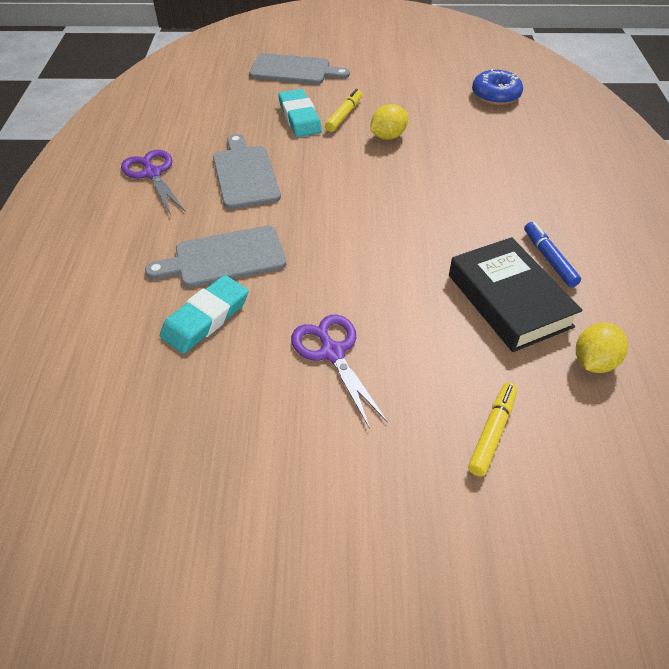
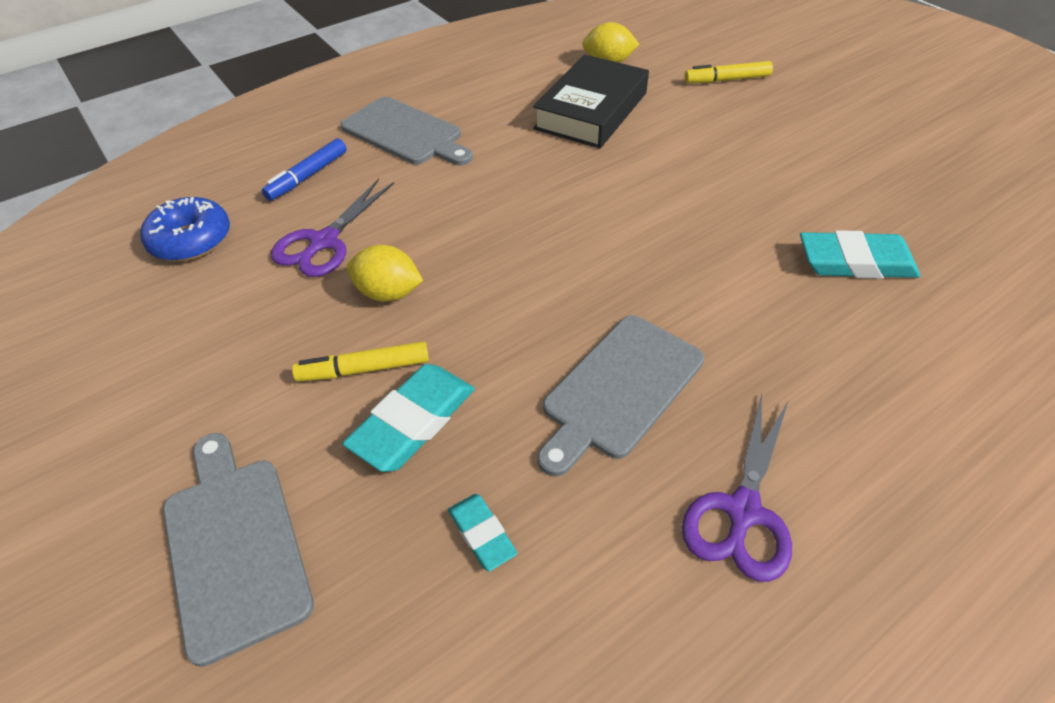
camera: 125 degrees left, 0 degrees up
(225, 258) = (774, 302): grey cutting board -> grey cutting board (405, 133)
(230, 114) = (482, 534): none -> turquoise eraser
(332, 352) = (771, 169): purple scissors -> purple scissors (324, 242)
(549, 259) = (512, 108): blue marker -> blue marker (307, 176)

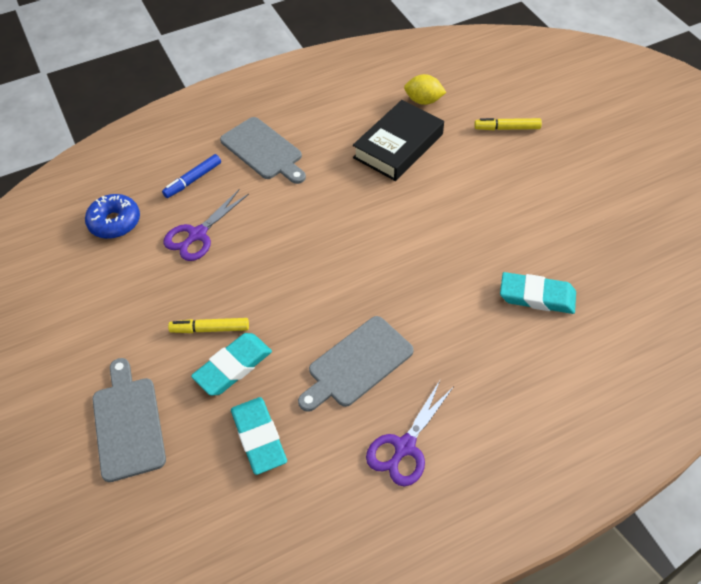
camera: 10 degrees right, 5 degrees up
(388, 293) = (232, 278): yellow lemon -> none
(482, 534) = (259, 437): turquoise eraser -> turquoise eraser, size x1.79

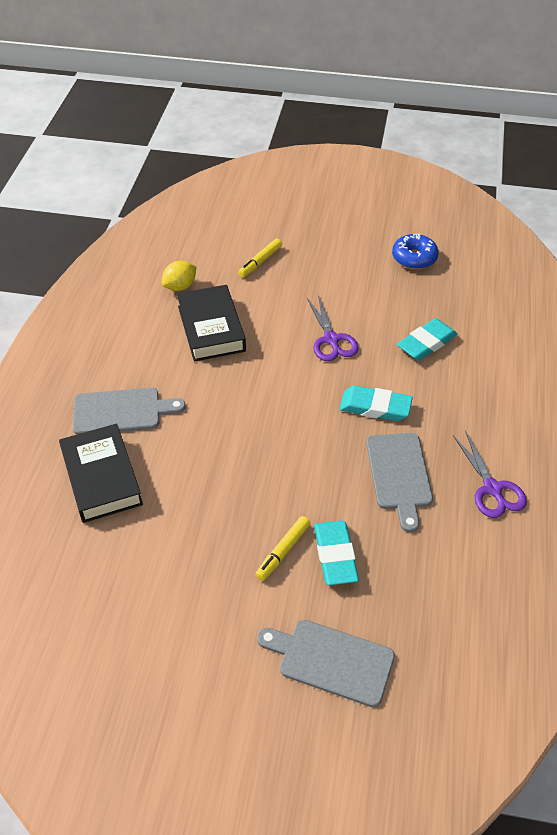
camera: 55 degrees left, 5 degrees down
(115, 222) = (91, 562): blue donut -> blue donut (414, 258)
(193, 180) = (102, 478): blue marker -> black book
(197, 235) = (170, 507): purple scissors -> purple scissors (331, 340)
(259, 437) = (417, 573): turquoise eraser -> turquoise eraser (375, 407)

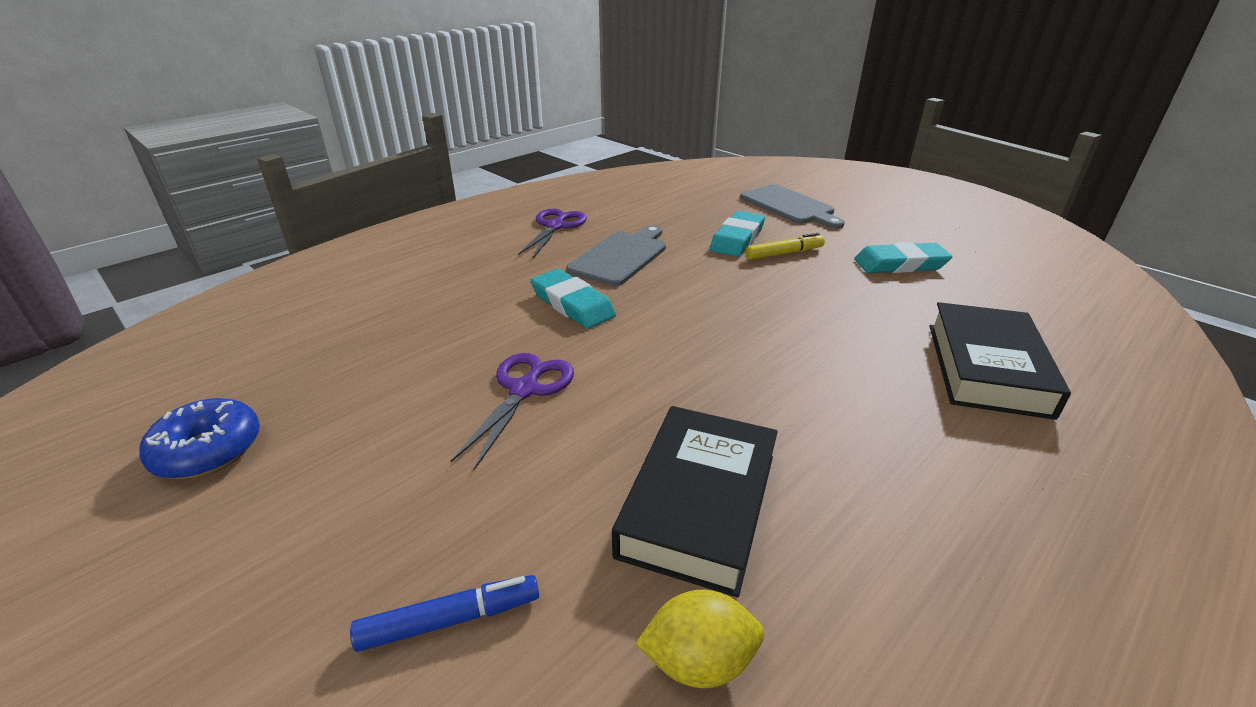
camera: 145 degrees left, 15 degrees down
(121, 411) = (940, 435): grey cutting board -> none
(260, 262) = (450, 620): yellow marker -> blue marker
(426, 343) = (419, 333): turquoise eraser -> turquoise eraser (900, 264)

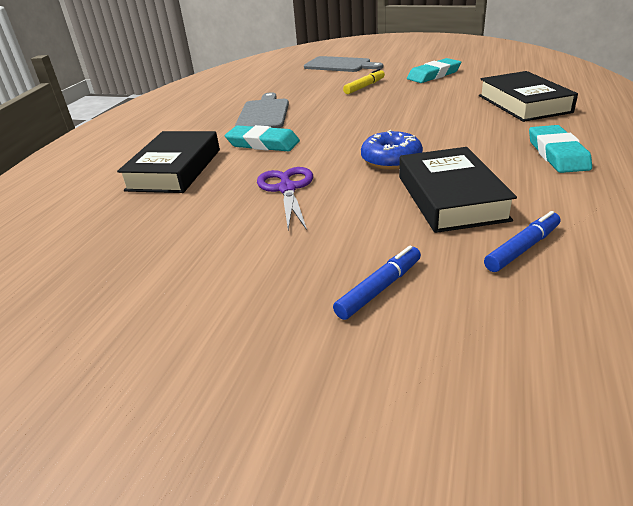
camera: 25 degrees left, 0 degrees up
(208, 450) = (95, 291): blue donut -> blue donut (391, 160)
(448, 306) = (174, 169): none -> black book
(555, 226) = (196, 111): purple scissors -> none
(698, 661) = (522, 248): yellow lemon -> blue marker
(737, 239) = (327, 87): turquoise eraser -> turquoise eraser (557, 154)

